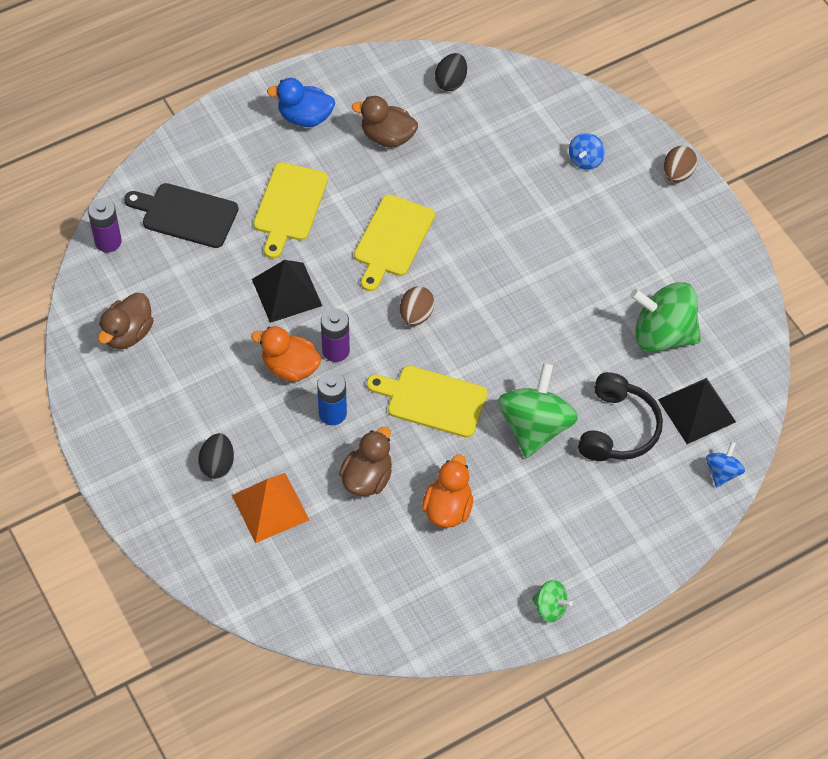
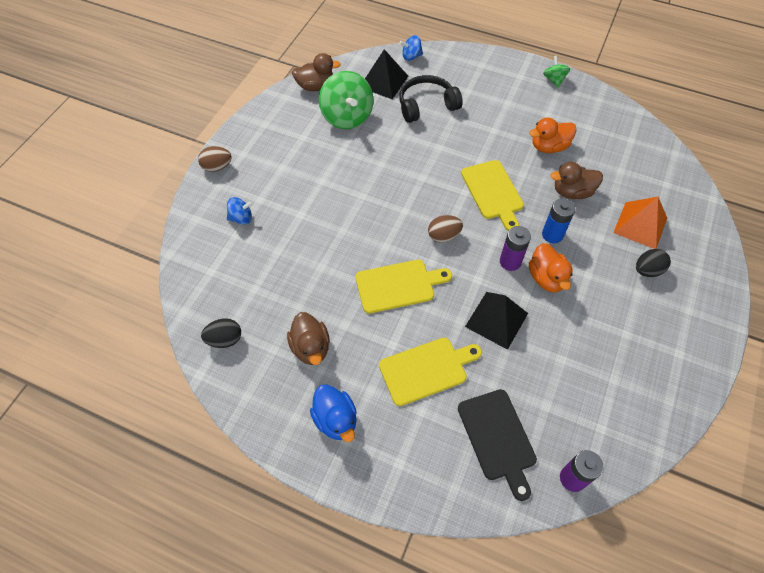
camera: 125 degrees left, 0 degrees up
(128, 333) = (625, 397): brown duck -> brown duck (316, 86)
(535, 426) = (461, 138): green spinning top -> none

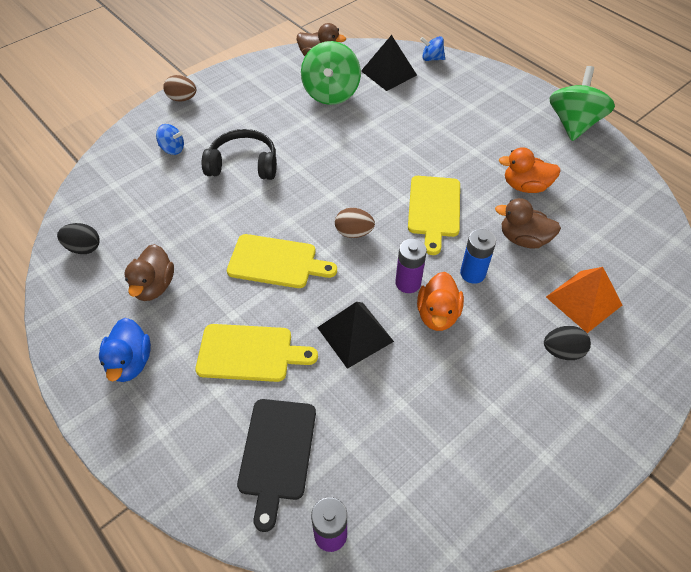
camera: 25 degrees right, 5 degrees down
(426, 105) = (418, 107): black headphones -> black headphones (243, 164)
(554, 80) = (573, 124): green spinning top -> green spinning top, size x2.01

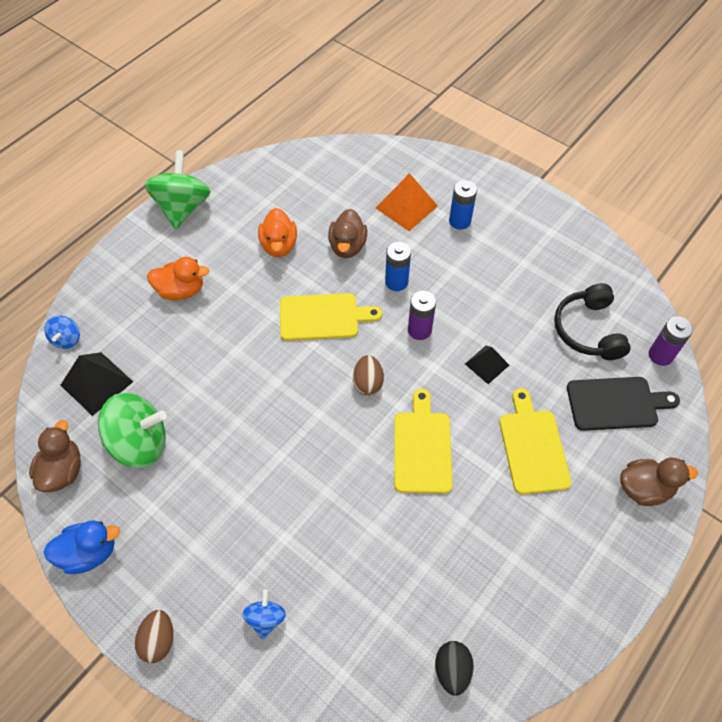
camera: 100 degrees left, 5 degrees up
(130, 362) = (578, 555): blue duck -> blue duck (89, 552)
(154, 286) = (484, 564): brown duck -> brown duck (644, 488)
(243, 164) = (283, 518): black headphones -> black headphones (588, 330)
(355, 334) = (487, 364): black pyramid -> black pyramid, size x0.63
(437, 314) = (448, 304): orange duck -> orange duck (181, 290)
(562, 351) = (460, 221): black egg -> blue battery
(573, 124) = (183, 207): green spinning top -> green spinning top turned 90 degrees clockwise

